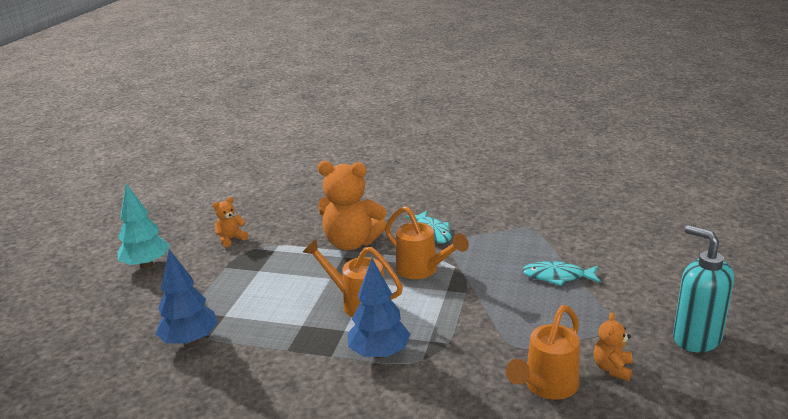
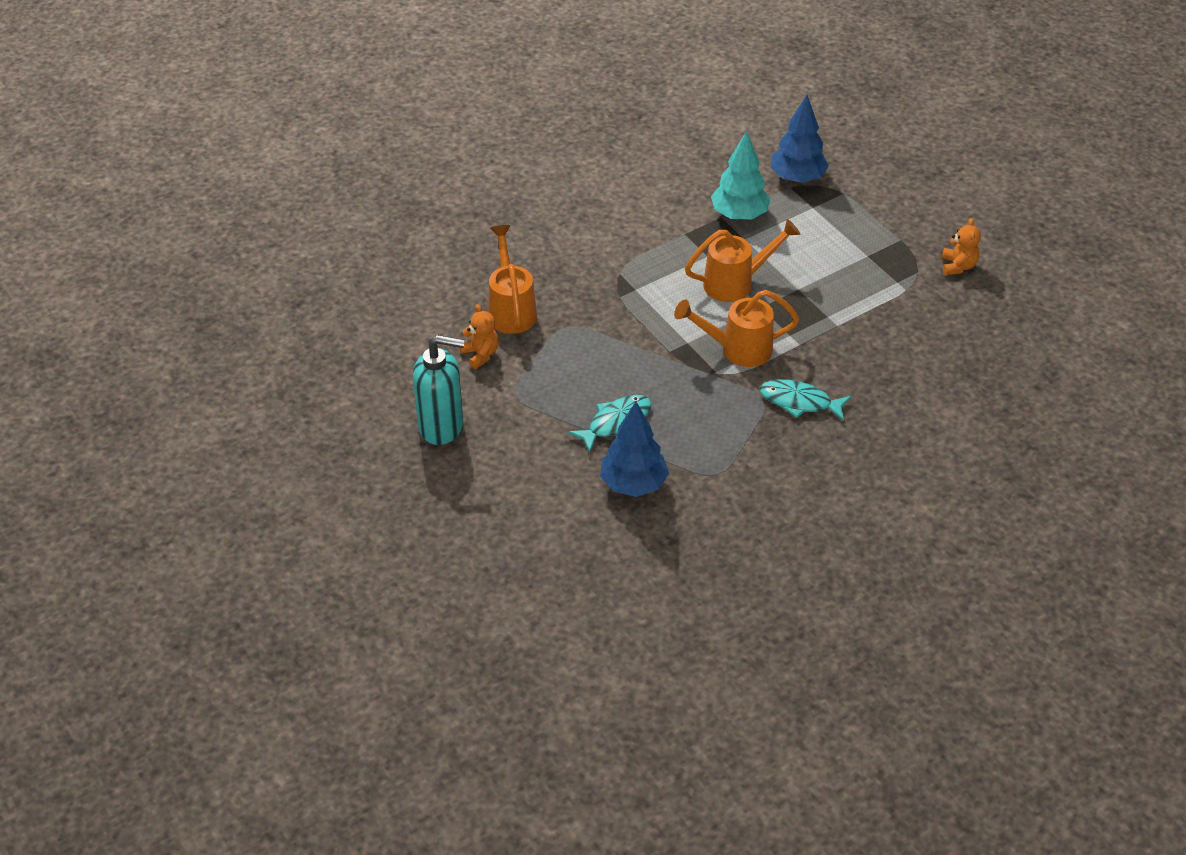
camera: 130 degrees right, 20 degrees up
(146, 265) = (965, 198): turquoise tree -> turquoise tree (739, 215)
(352, 243) = (848, 336): orange teddy bear -> none
(379, 353) = (655, 257): blue tree -> blue tree (633, 484)

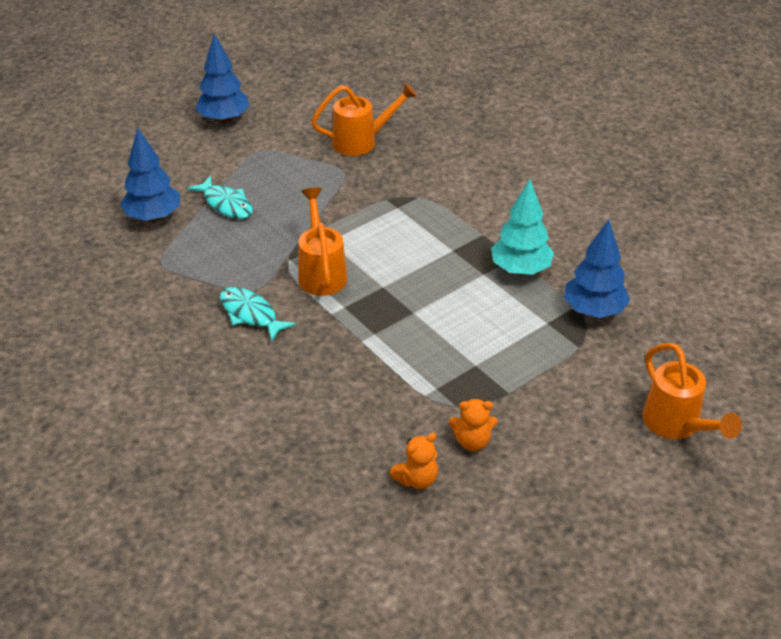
camera: 85 degrees right, 5 degrees down
(442, 426) = (224, 119): turquoise soap dispenser -> blue tree
(480, 354) = (306, 131): orange teddy bear -> orange teddy bear (416, 479)
(736, 283) = (416, 270): orange watering can -> orange watering can (677, 426)
(800, 402) = (251, 314): turquoise fish -> turquoise fish turned 60 degrees counterclockwise

